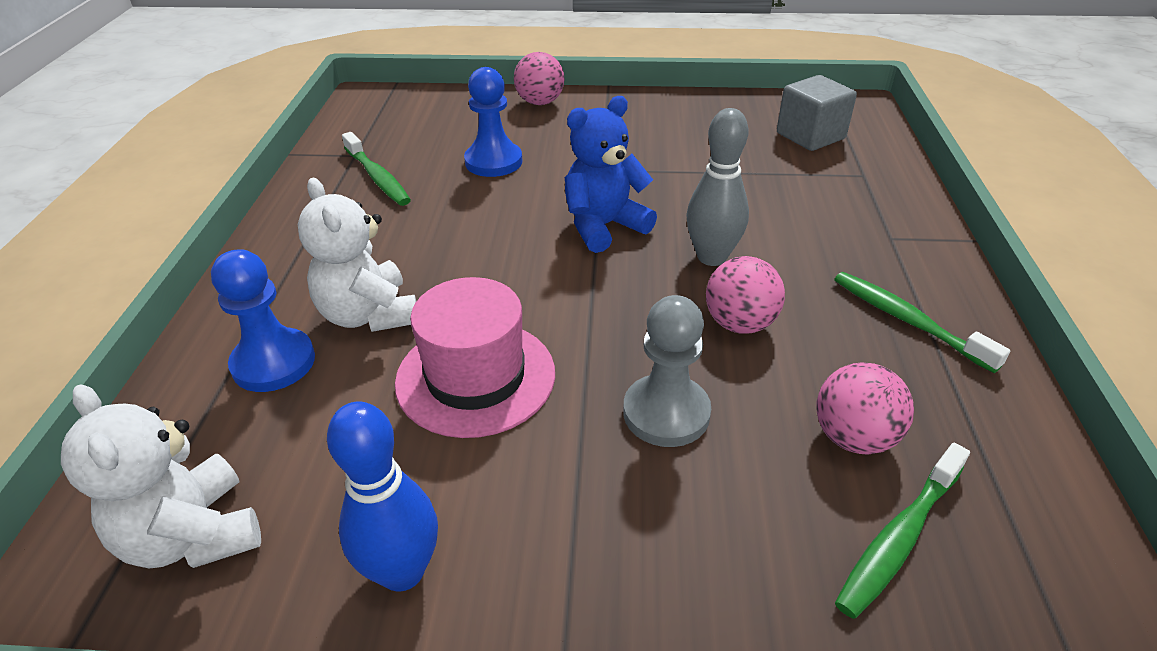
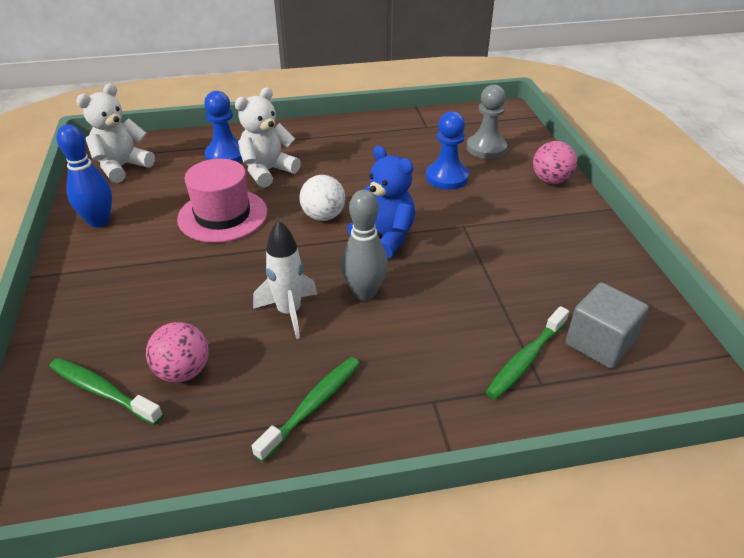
camera: 75 degrees right, 0 degrees up
(378, 177) = (403, 140): green toothbrush -> green toothbrush (525, 359)
(531, 270) = (323, 216): none -> white ball
(666, 413) = (200, 287): grey pawn -> grey pawn (486, 148)
(739, 323) = (289, 312): pink ball -> white rocket

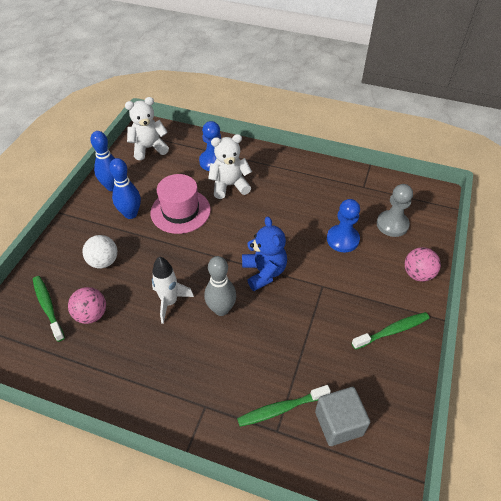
camera: 30 degrees right, 10 degrees up
(152, 241) = (130, 214): none -> blue bowling pin
(313, 406) = (139, 373): green toothbrush -> green toothbrush (392, 331)
(323, 216) = (238, 237): white ball -> white ball (103, 261)

